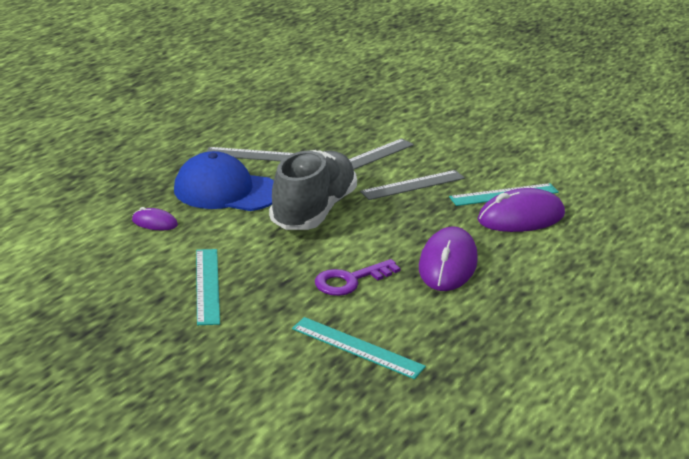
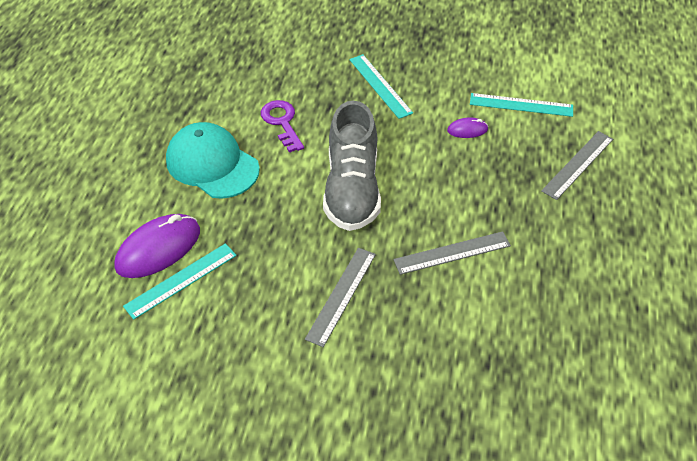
camera: 160 degrees right, 20 degrees up
(226, 191) = (443, 188): blue cap -> none
(350, 280) = (282, 123): purple key -> purple key turned 60 degrees counterclockwise
(357, 347) = (251, 70): turquoise ruler -> turquoise ruler (521, 105)
(413, 185) = (278, 262): grey ruler -> grey ruler (578, 165)
(448, 264) = (212, 164): purple mouse -> turquoise cap

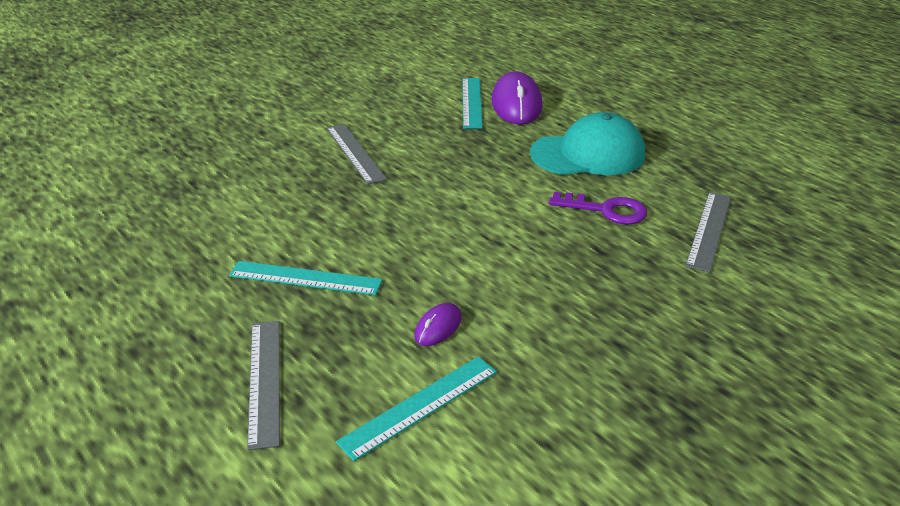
camera: 130 degrees right, 15 degrees down
(352, 189) = (457, 207): grey shoe -> none
(380, 85) = (598, 304): turquoise ruler -> turquoise ruler (305, 278)
(452, 253) = (305, 221): grey ruler -> grey ruler (709, 230)

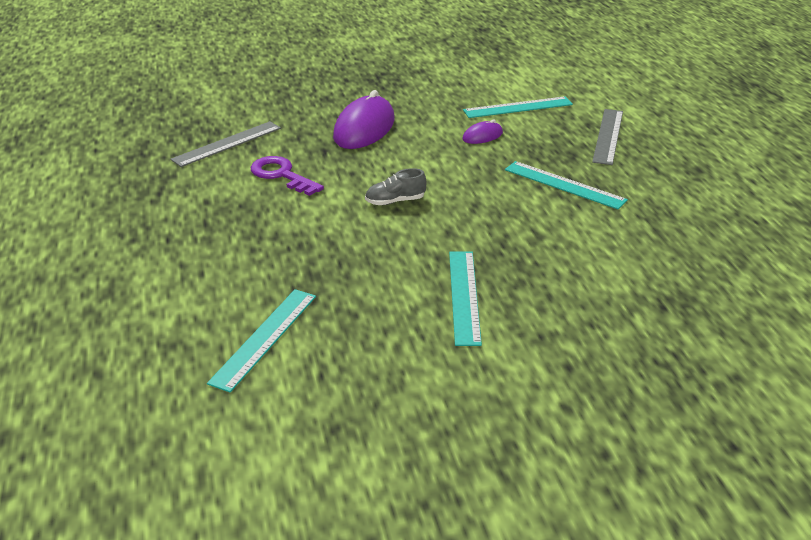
camera: 155 degrees left, 0 degrees up
(355, 153) = (464, 296): grey ruler -> turquoise ruler
(470, 212) = (395, 201): none -> grey shoe
(516, 104) = (213, 317): purple mouse -> purple mouse (364, 128)
(588, 154) = (225, 227): turquoise cap -> none

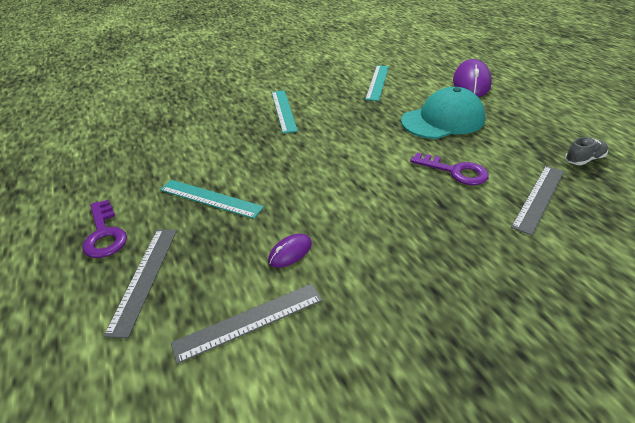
camera: 170 degrees right, 5 degrees up
(229, 238) = (443, 120): none -> turquoise cap
(364, 128) = (424, 243): purple mouse -> purple mouse (471, 83)
(395, 201) = (349, 161): grey shoe -> grey shoe (584, 159)
(518, 107) = (249, 321): turquoise ruler -> grey ruler
(666, 168) = (104, 234): none -> purple key

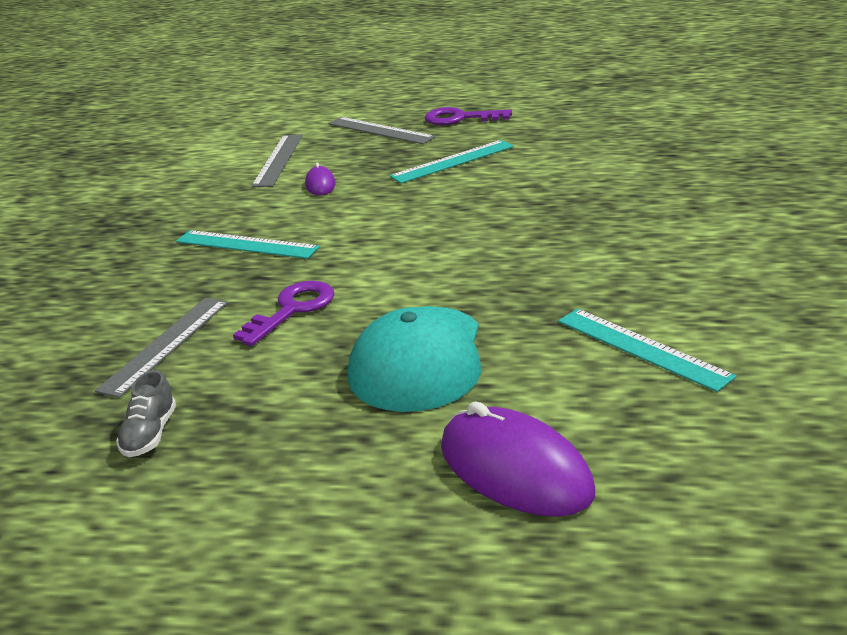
camera: 125 degrees right, 10 degrees down
(283, 110) = (616, 231): turquoise ruler -> turquoise ruler (246, 244)
(455, 171) = (292, 310): purple key -> purple key turned 150 degrees clockwise
(539, 198) = (166, 345): grey ruler -> grey ruler turned 45 degrees clockwise

